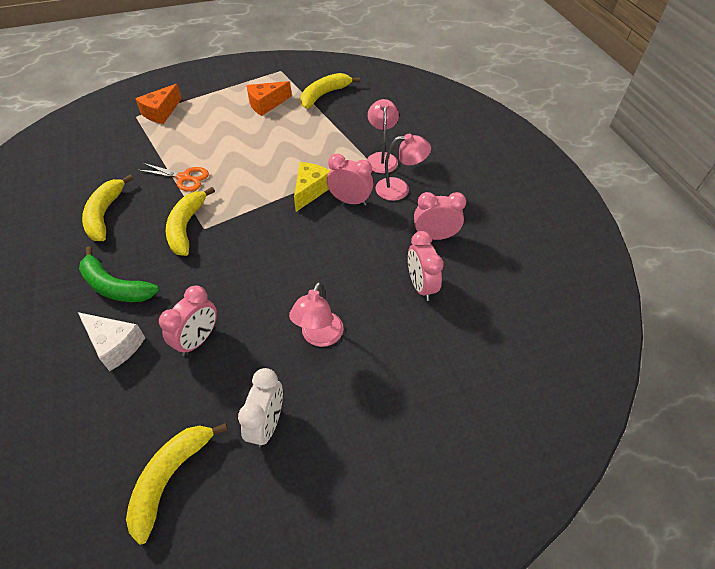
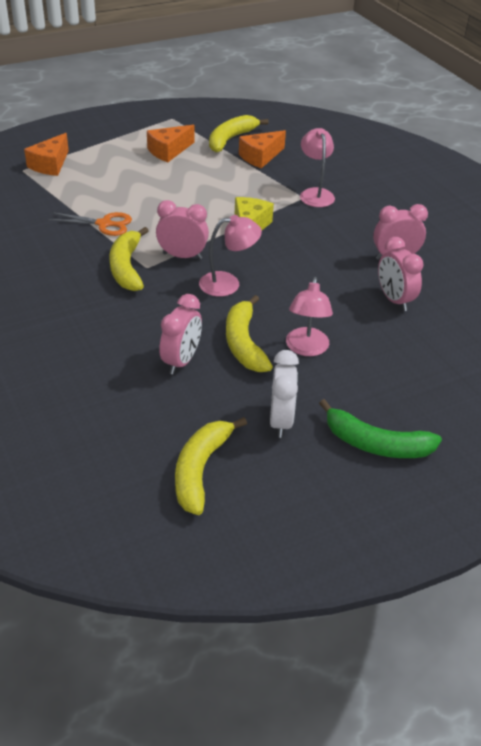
camera: 10 degrees left, 10 degrees down
(105, 214) = (29, 262): yellow banana -> yellow banana (244, 343)
(115, 287) = (72, 324): green banana -> green banana (376, 444)
(115, 345) = (94, 372): white cheese -> none
(344, 115) = (260, 157): none -> orange cheese
(350, 201) = (295, 233): pink clock -> pink clock (182, 256)
(399, 189) = (344, 220): pink lamp -> pink lamp (228, 283)

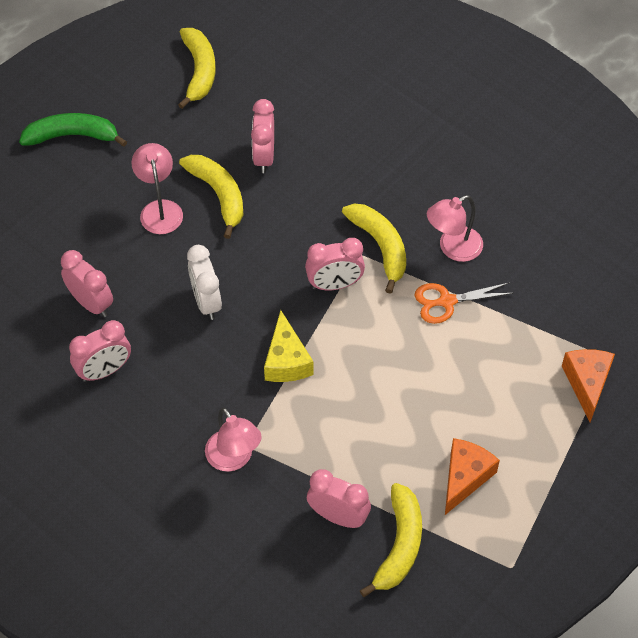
camera: 160 degrees right, 15 degrees up
(228, 283) = (268, 263): pink lamp -> pink lamp (453, 248)
(260, 157) = (338, 516): orange cheese -> pink clock
(281, 421) = (155, 130): white clock -> white clock (206, 302)

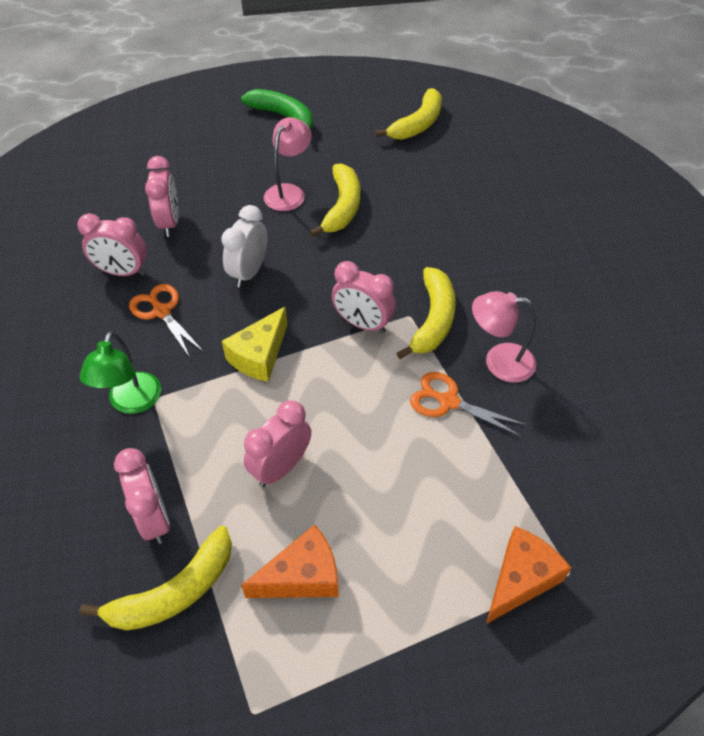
camera: 40 degrees right, 5 degrees down
(175, 380) = (162, 312): none -> orange scissors
(234, 459) = (131, 402): pink lamp -> green lamp
(264, 157) = (405, 202): pink clock -> pink clock (281, 467)

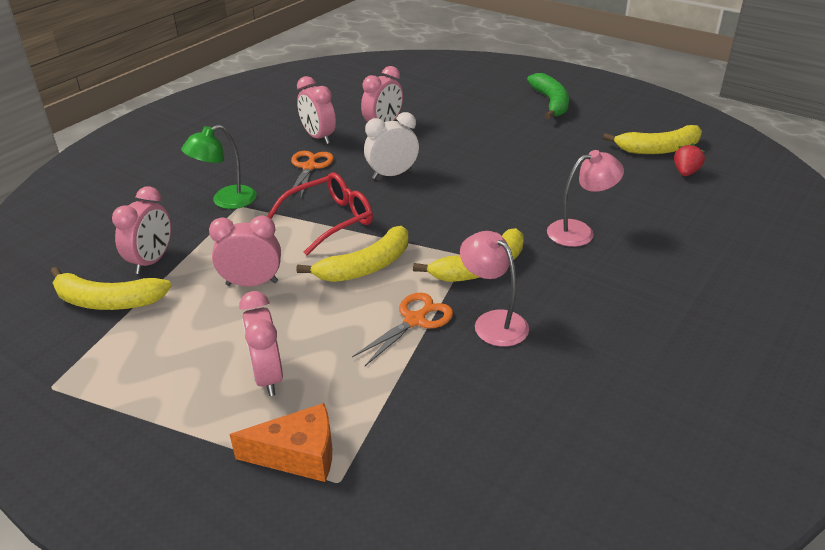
camera: 45 degrees right, 15 degrees down
(259, 356) = (330, 220): yellow cheese -> red glasses
(289, 192) = (488, 145): pink lamp -> pink lamp (579, 231)
(302, 576) = (176, 344): orange cheese -> none
(342, 207) = (515, 170): yellow banana -> yellow banana (366, 266)
(363, 324) = (424, 241): pink clock -> pink clock (268, 376)
(448, 402) = (414, 320): orange scissors -> orange scissors turned 60 degrees clockwise
(460, 138) = (685, 172): none -> red strawberry

